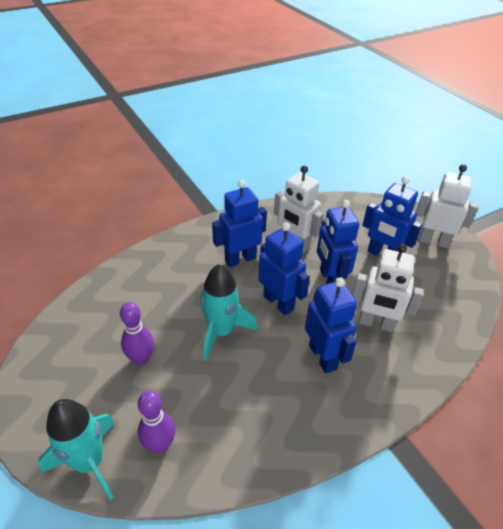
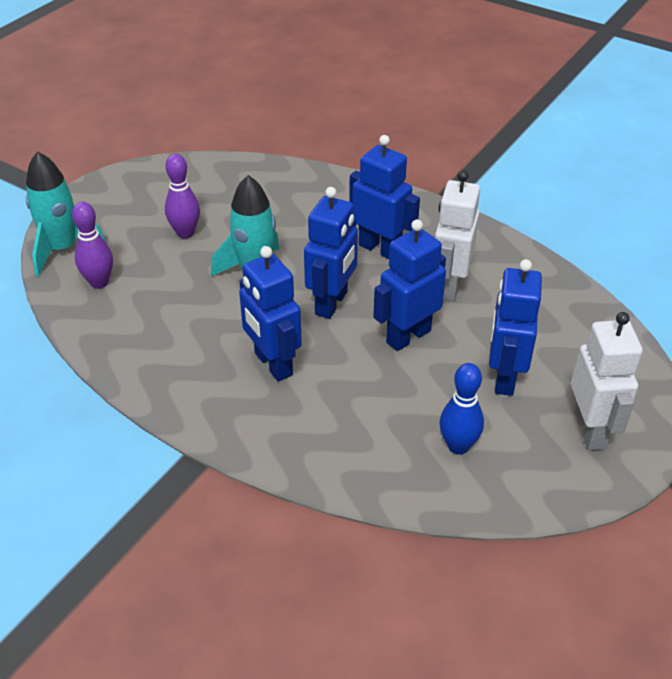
camera: 65 degrees right, 0 degrees up
(323, 357) = (273, 364): blue robot -> blue robot turned 105 degrees clockwise
(376, 324) = (360, 400): white robot -> none
(430, 295) = (458, 446): none -> blue bowling pin

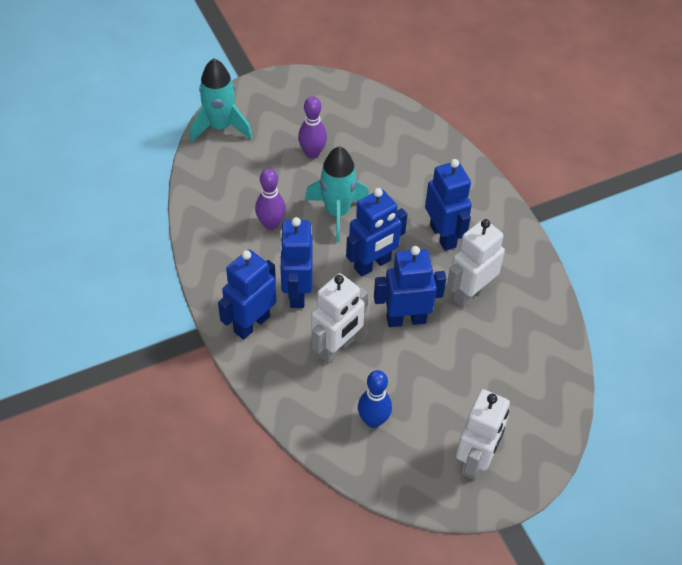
camera: 30 degrees right, 10 degrees up
(99, 282) = (227, 167): purple bowling pin -> purple bowling pin (271, 224)
(360, 396) = (337, 348): none -> white robot
(504, 377) = (448, 387): blue robot -> blue robot (251, 324)

